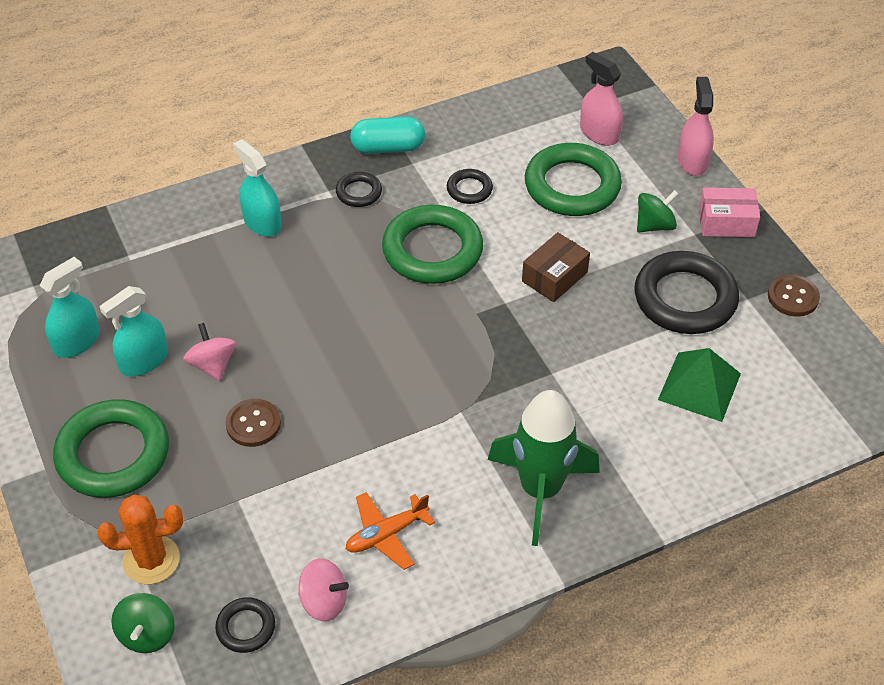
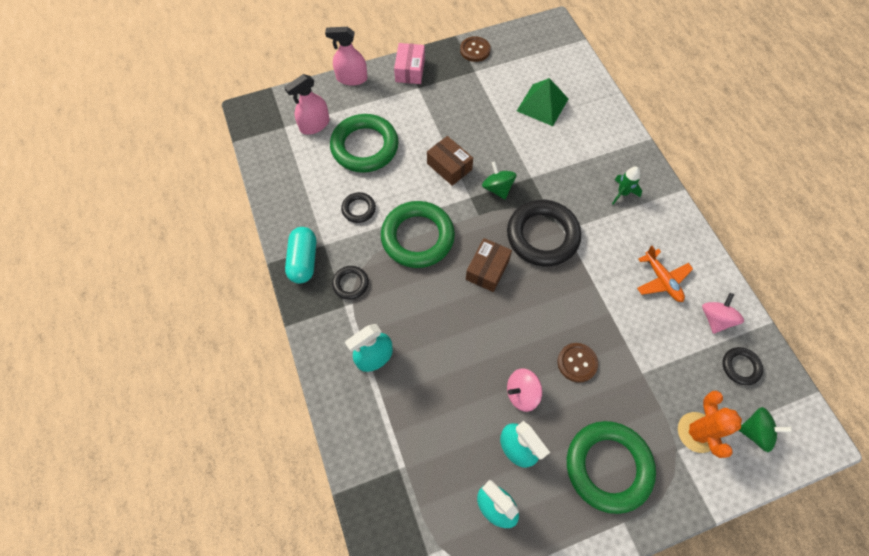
camera: 85 degrees left, 15 degrees up
(389, 325) = (487, 269): none -> brown box
(540, 490) = (622, 193): green rocket -> green rocket, size x0.45
(654, 225) = (408, 107): green spinning top -> green spinning top (497, 188)
(685, 298) = (473, 101): black ring -> black ring (542, 236)

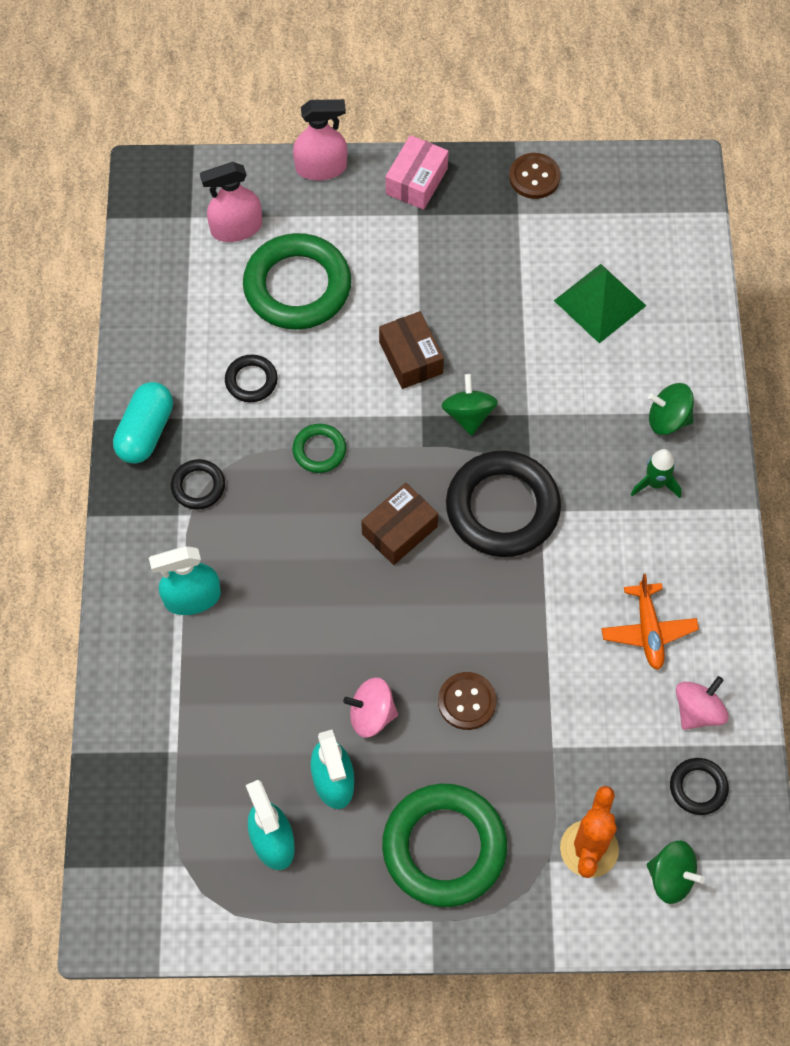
camera: 20 degrees right, 0 degrees up
(352, 78) = (321, 168): pink spray bottle -> pink spray bottle turned 150 degrees clockwise
(417, 237) = (319, 450): green ring -> green ring, size x0.48
(611, 155) = (668, 419): none -> green spinning top

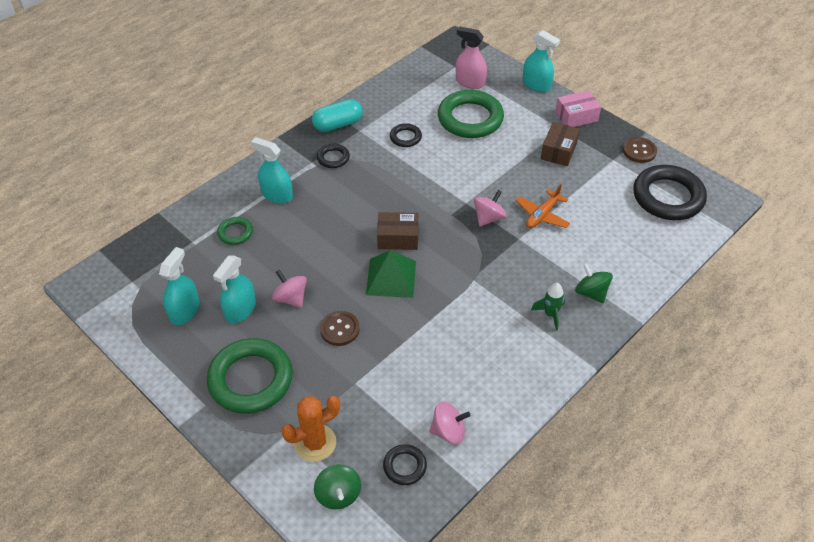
camera: 45 degrees right, 15 degrees down
(319, 450) = (401, 182): green ring -> green ring (235, 233)
(321, 168) = (536, 85): pink spray bottle -> turquoise spray bottle
(411, 358) = (489, 178): brown box -> brown box (558, 151)
(468, 415) = (488, 218): green spinning top -> pink spinning top
(502, 508) = (458, 266): black ring -> black ring (668, 197)
(599, 303) = (613, 220): green pyramid -> green pyramid (391, 277)
(648, 630) = (467, 374): orange plane -> orange plane (542, 215)

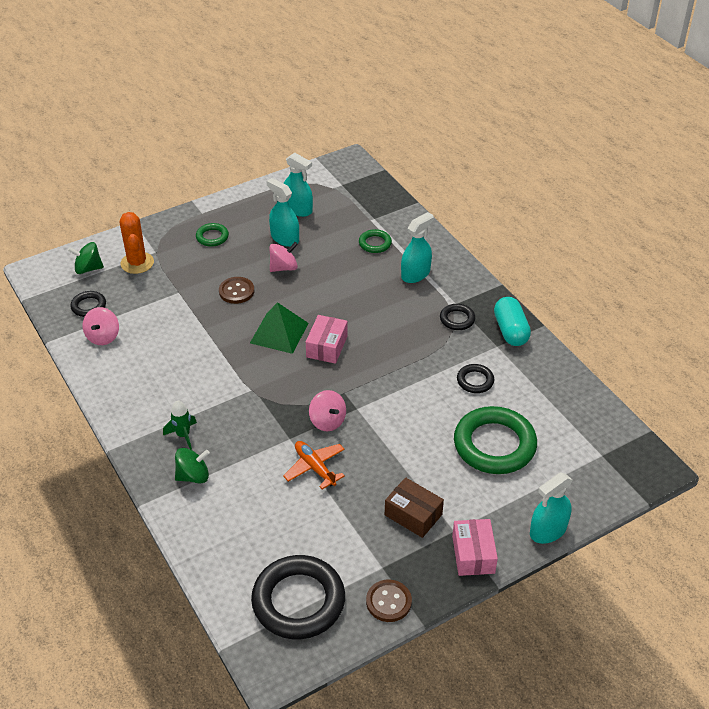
camera: 105 degrees right, 5 degrees down
(251, 379) = (212, 237): green ring -> green ring, size x0.48
(398, 238) = (327, 346): brown box -> pink box
(470, 82) = (566, 462): pink spray bottle -> none

